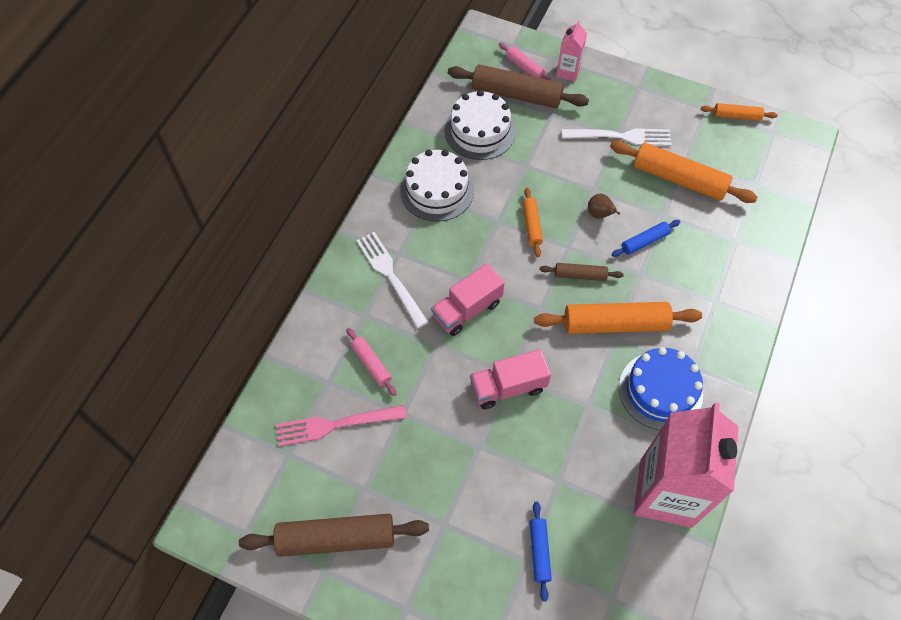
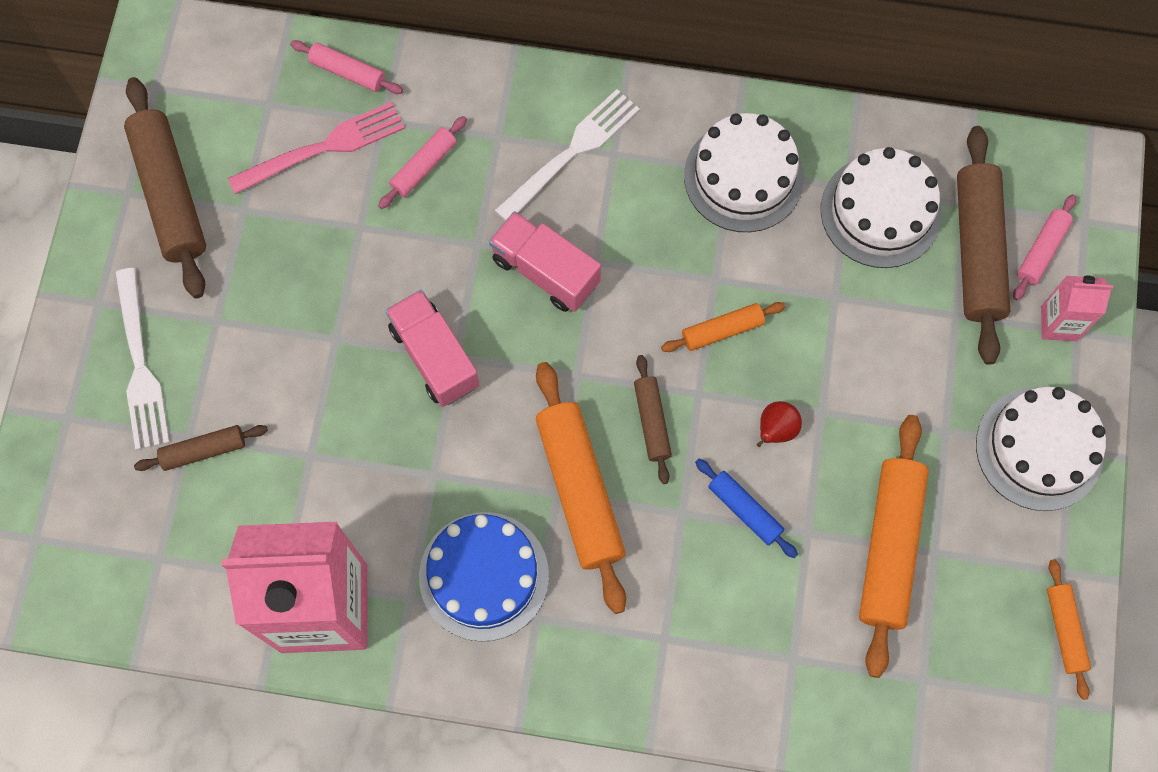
camera: 75 degrees right, 10 degrees up
(284, 396) = (348, 72): none -> pink rolling pin
(336, 425) = (323, 148): pink fork -> pink fork turned 90 degrees clockwise
(539, 552) = (203, 450): blue rolling pin -> brown rolling pin
(599, 214) = (775, 430): brown pear -> red pear
(620, 136) = (947, 436): white fork -> white fork (140, 365)
(636, 99) = (1039, 449): none -> white cake

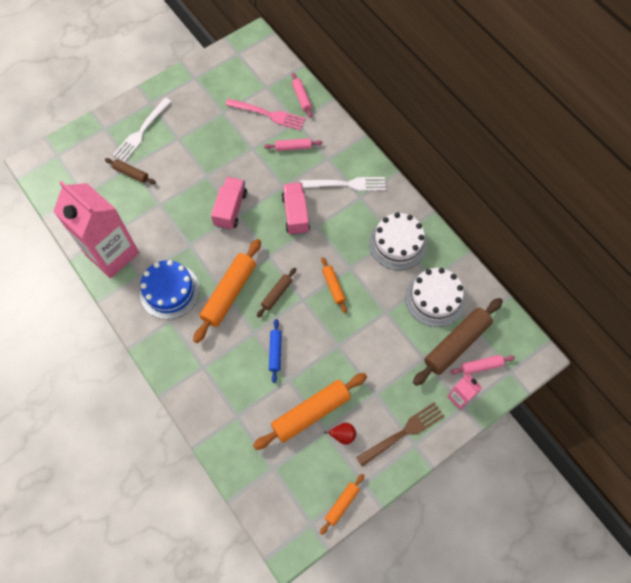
camera: 45 degrees right, 5 degrees down
(170, 194) = (206, 89): brown rolling pin -> none
(722, 330) = (333, 286): orange rolling pin -> orange rolling pin turned 45 degrees clockwise
(775, 430) = (315, 336): red pear -> red pear (343, 435)
(1039, 449) = (403, 433): white cake -> brown fork

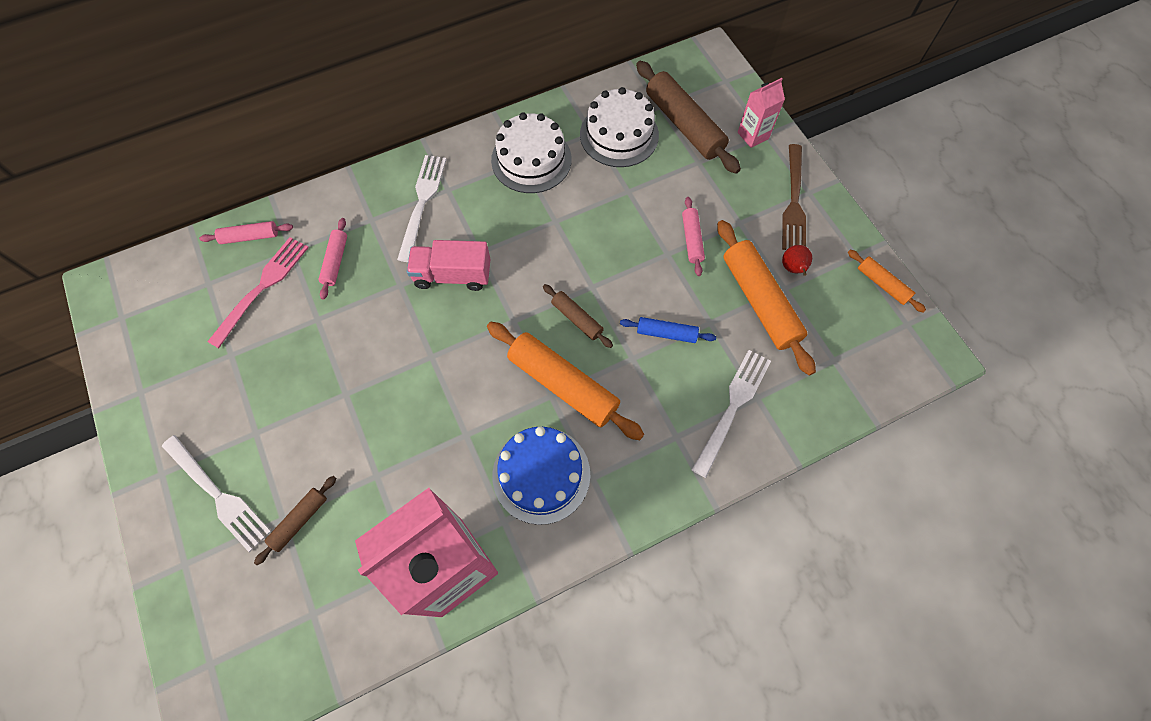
camera: 80 degrees left, 0 degrees up
(227, 400) = (732, 407): none -> white fork
(230, 209) = (418, 364): pink truck -> none
(333, 286) = (579, 245): orange rolling pin -> none
(403, 433) = (794, 202): brown fork -> brown fork turned 150 degrees counterclockwise
(481, 366) = (716, 106): pink rolling pin -> pink rolling pin (692, 239)

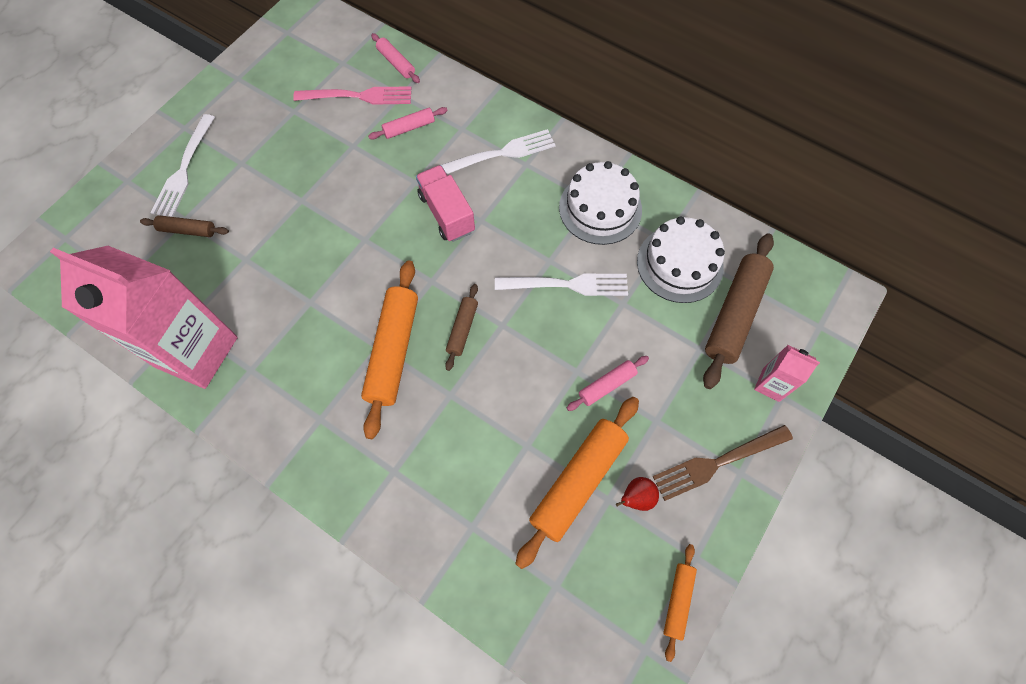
camera: 60 degrees right, 0 degrees up
(541, 474) = (303, 377): blue cake -> none
(666, 333) = (492, 411): blue rolling pin -> none
(732, 407) = (449, 508): white fork -> white fork (567, 285)

